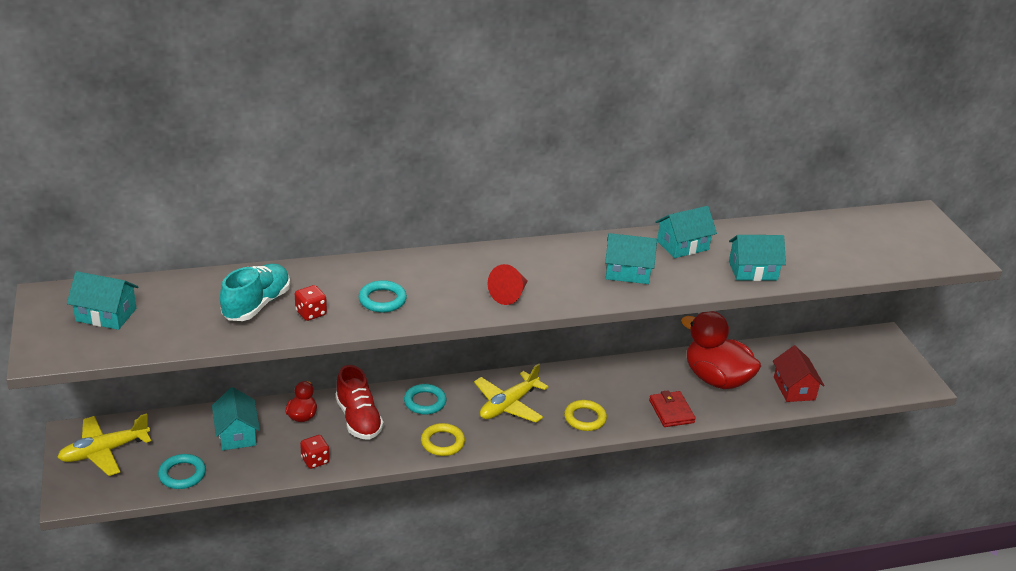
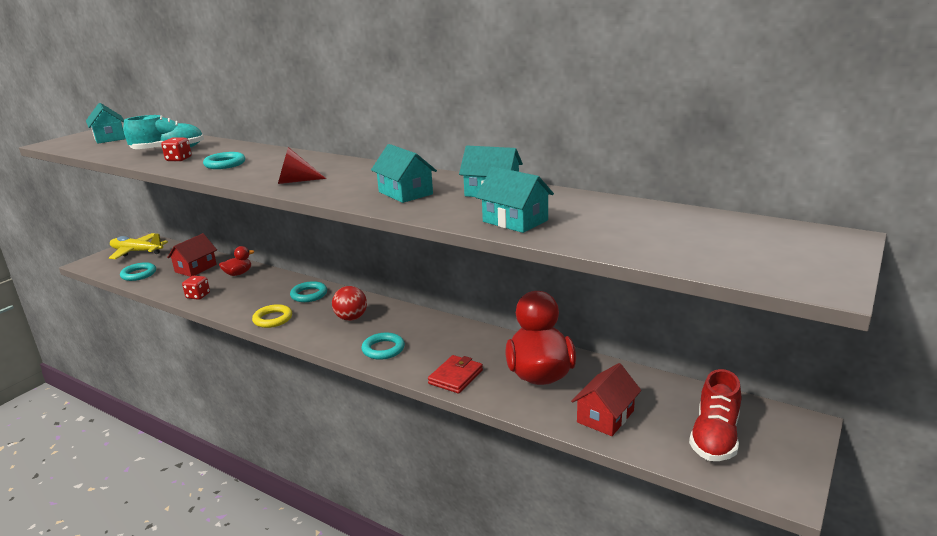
camera: 50 degrees right, 10 degrees down
(237, 434) = (195, 268): turquoise house -> red house
(358, 419) = (259, 287): red shoe -> red shoe (714, 437)
(508, 405) = (351, 318): yellow plane -> red ball
(585, 418) = (383, 349): yellow ring -> turquoise ring

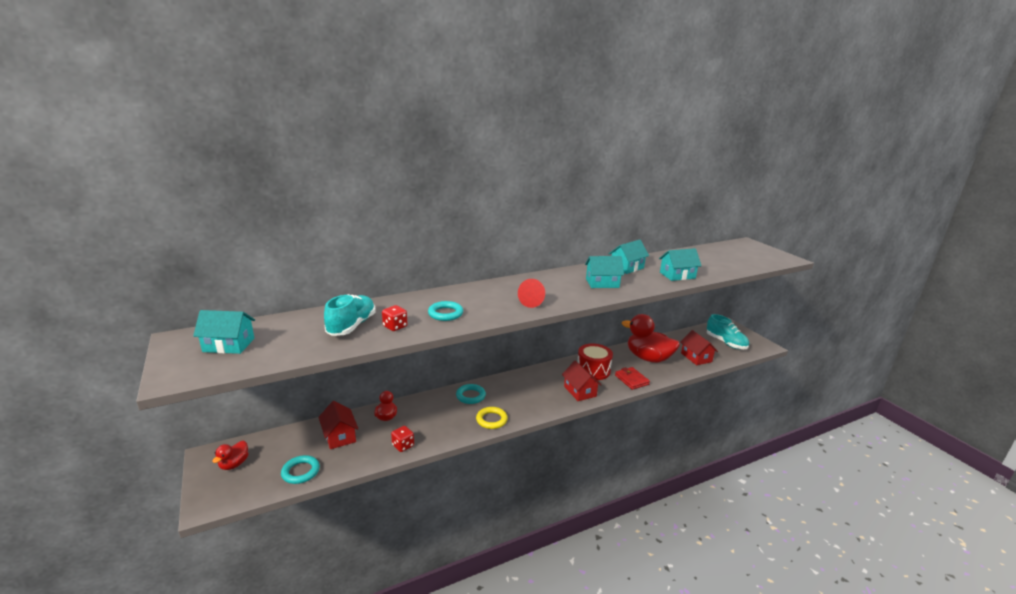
camera: 60 degrees left, 0 degrees up
(137, 252) = (234, 464): yellow plane -> red duck
(351, 318) = (527, 390): red ball -> none
(383, 349) = (580, 391): turquoise ring -> red house
(447, 343) = (593, 370): none -> red drum
(714, 437) = (726, 343): red shoe -> turquoise shoe

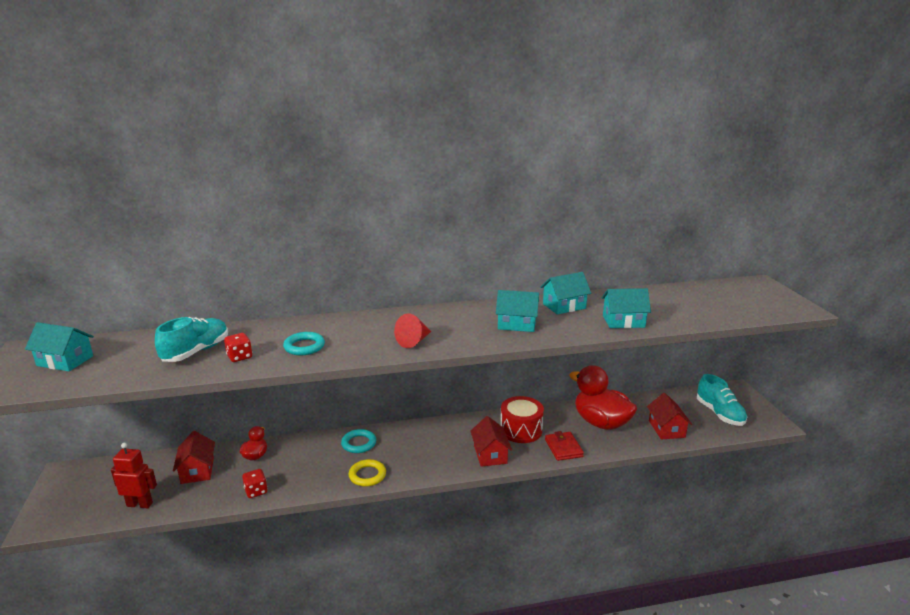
camera: 15 degrees right, 0 degrees up
(234, 464) = (82, 486): red duck -> none
(300, 472) = (140, 504): turquoise ring -> red robot

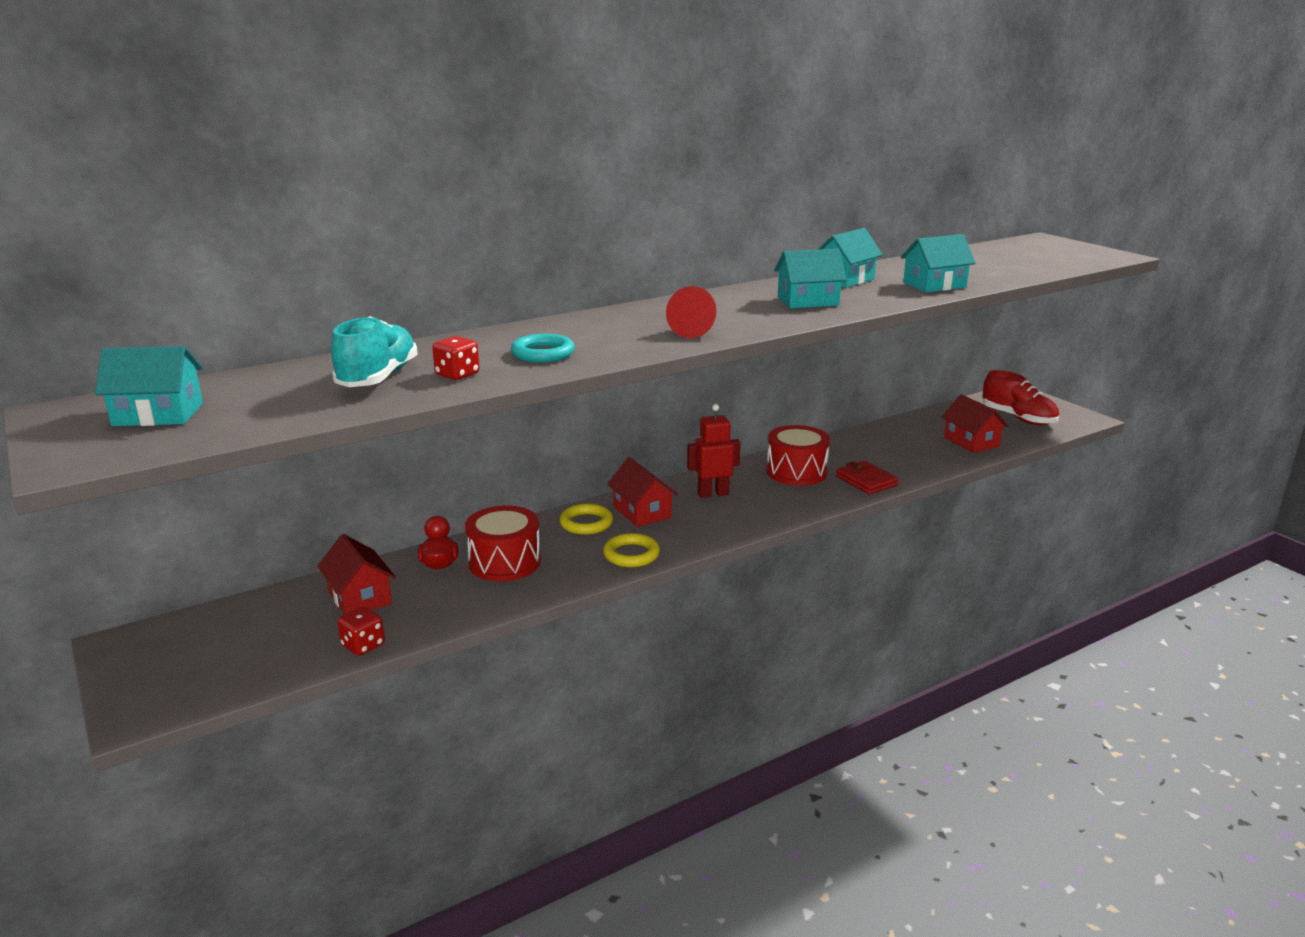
camera: 20 degrees left, 0 degrees up
(140, 504) = (300, 654): red robot -> red robot (713, 494)
(256, 491) = (480, 603): red dice -> red dice (363, 645)
(291, 463) = (504, 562): none -> red drum
(359, 443) = (586, 523): turquoise ring -> yellow ring
(490, 454) = (779, 503): red house -> red house (642, 512)
(601, 423) = (889, 448): red duck -> none
(719, 414) = (1018, 418): turquoise shoe -> red shoe

